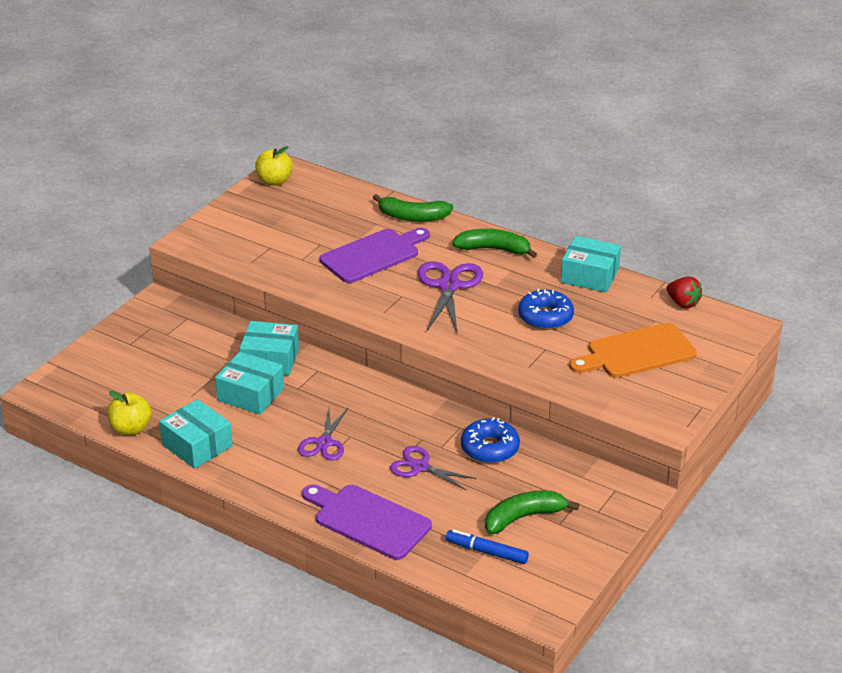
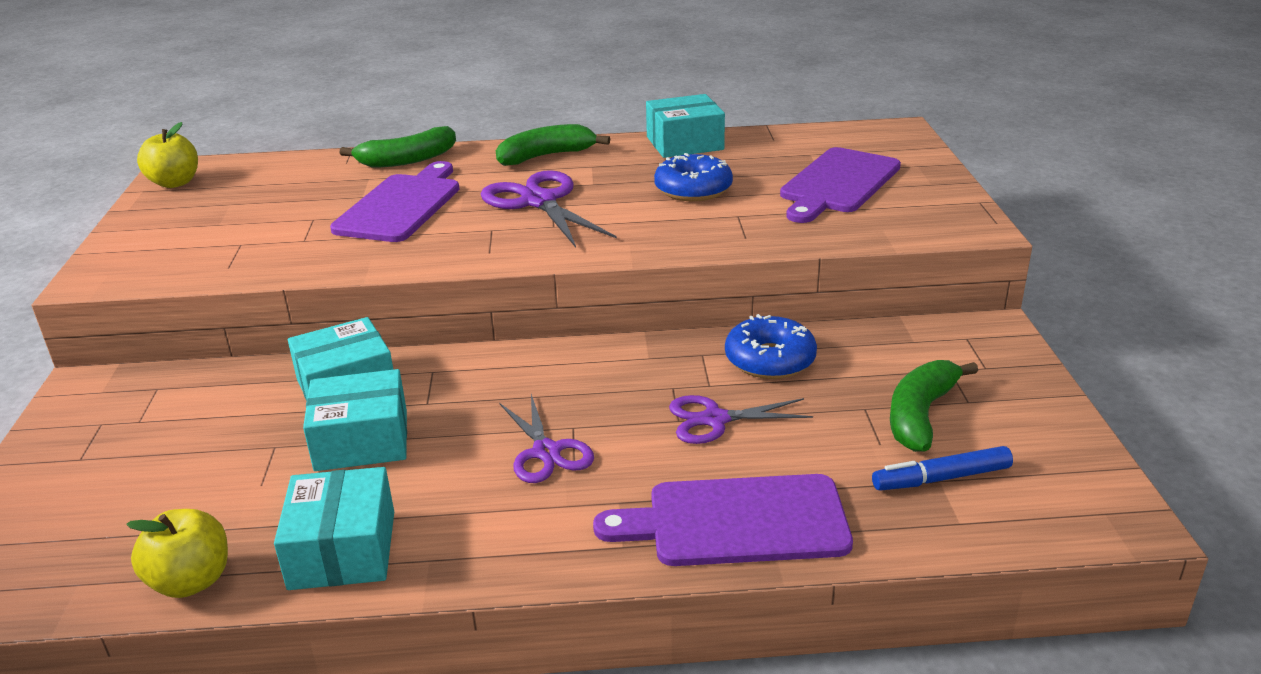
camera: 35 degrees left, 5 degrees down
(197, 445) = (342, 550): turquoise box -> turquoise box turned 75 degrees clockwise
(637, 352) = (838, 183): orange cutting board -> purple cutting board
(682, 303) = (812, 133): red strawberry -> none

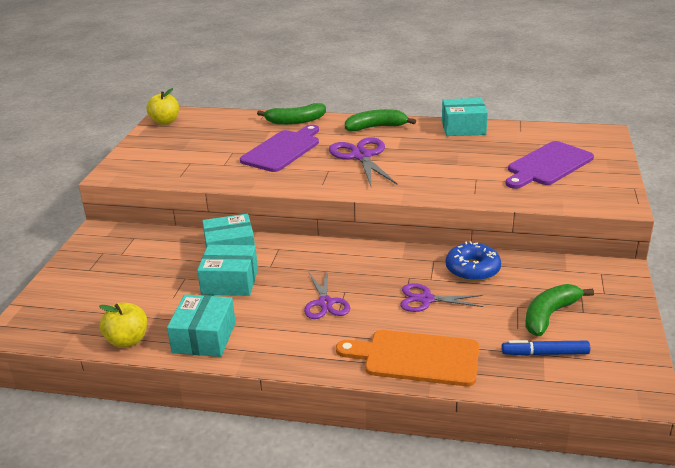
camera: 15 degrees right, 0 degrees up
(693, 189) = (456, 159): blue donut -> none
(737, 522) = (416, 358): purple cutting board -> orange cutting board

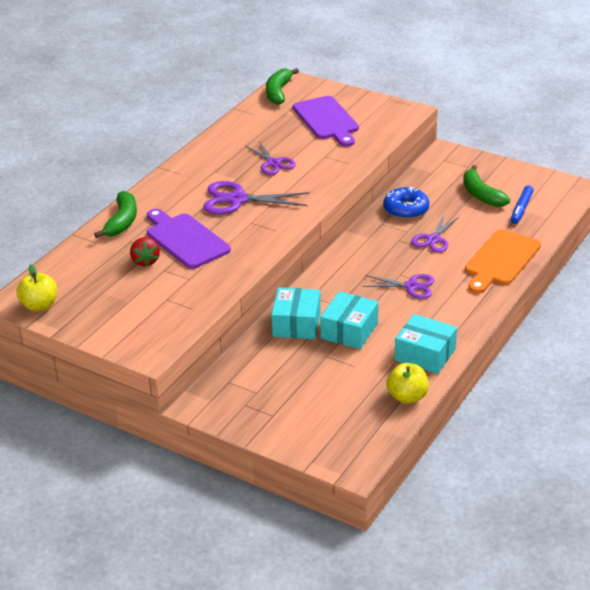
camera: 70 degrees left, 5 degrees up
(242, 142) = (145, 261): none -> red strawberry
(376, 127) = (181, 180): green banana -> green banana (278, 92)
(439, 158) = (273, 163): none -> purple scissors
(463, 128) = (224, 137): turquoise box -> none

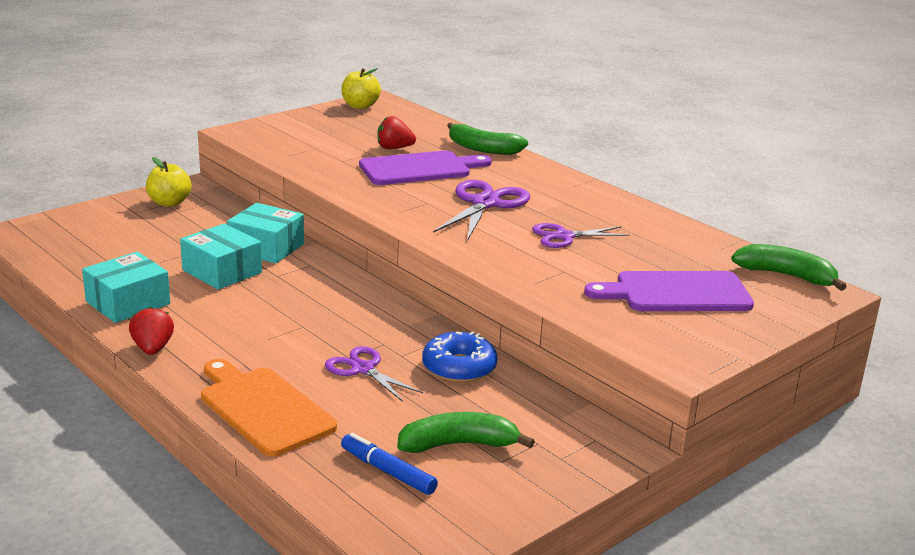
camera: 105 degrees right, 10 degrees down
(407, 397) = (72, 276): yellow apple -> yellow apple (169, 202)
(411, 286) = (268, 326): purple scissors -> none
(473, 321) = (153, 349): none -> red strawberry

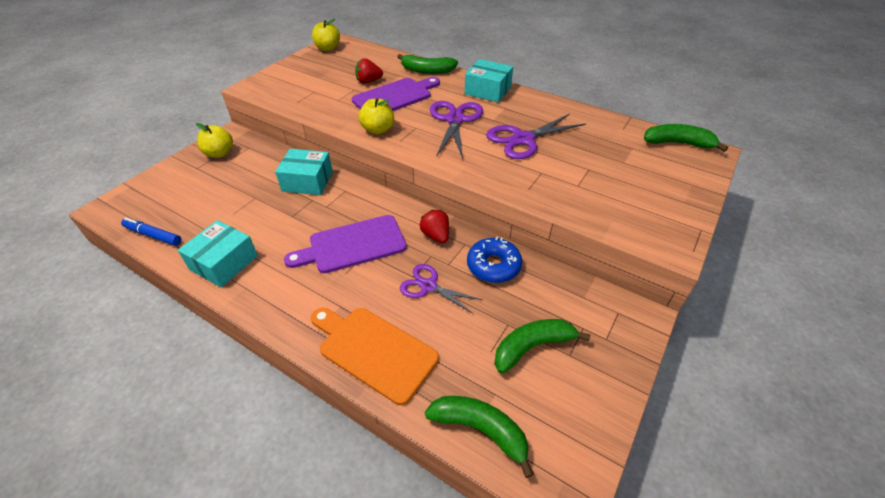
camera: 15 degrees left, 20 degrees up
(153, 349) = (262, 308): red strawberry -> red strawberry (436, 235)
(222, 271) = (284, 212): turquoise box -> turquoise box (487, 90)
(348, 493) = (480, 430): none -> green banana
(375, 197) = (378, 129): none -> yellow apple
(388, 471) = (497, 393): blue marker -> blue marker (153, 235)
(564, 236) = (523, 139): purple scissors -> purple scissors, size x1.54
(677, 293) = (624, 176): purple cutting board -> purple cutting board (353, 245)

